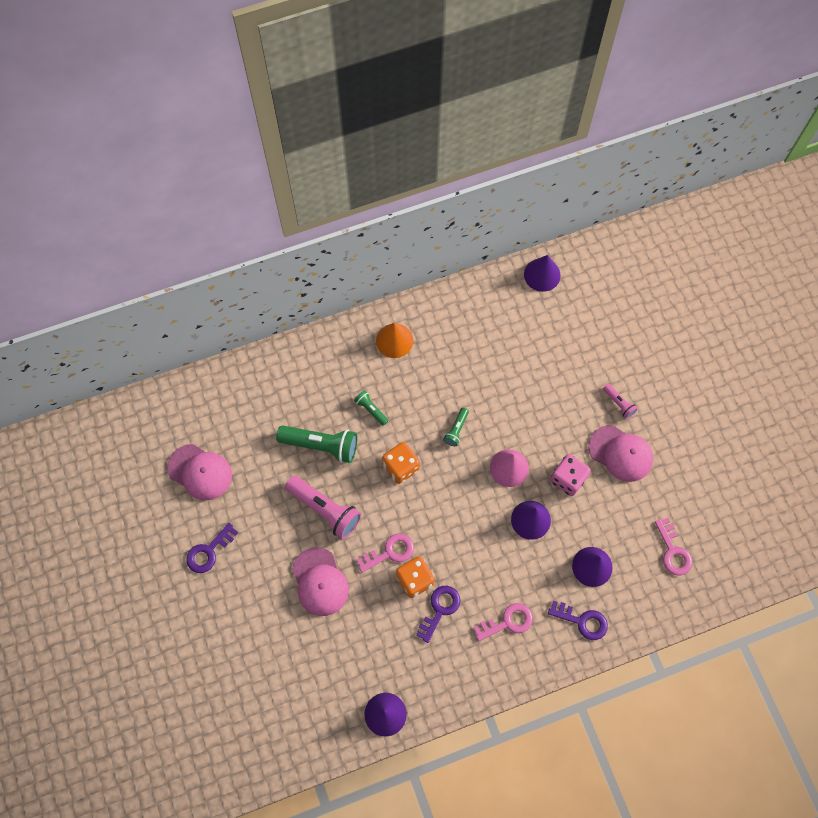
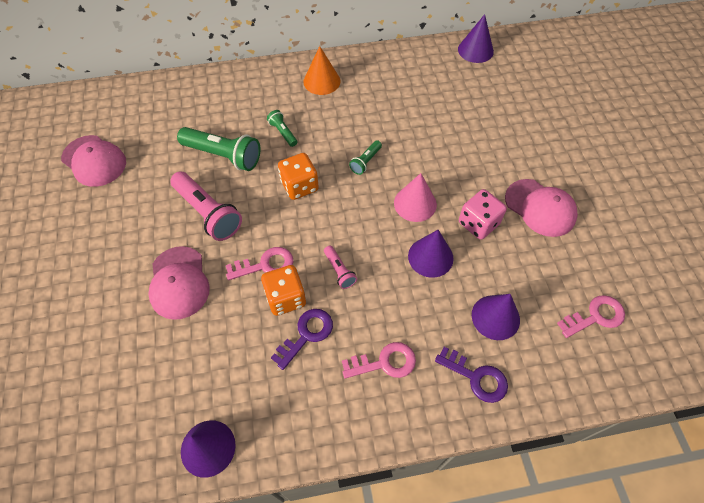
camera: 10 degrees right, 10 degrees down
(209, 551) = (72, 234): purple key -> none
(619, 403) = (542, 163): pink flashlight -> pink flashlight (339, 271)
(673, 551) = (595, 316): pink key -> pink key turned 105 degrees counterclockwise

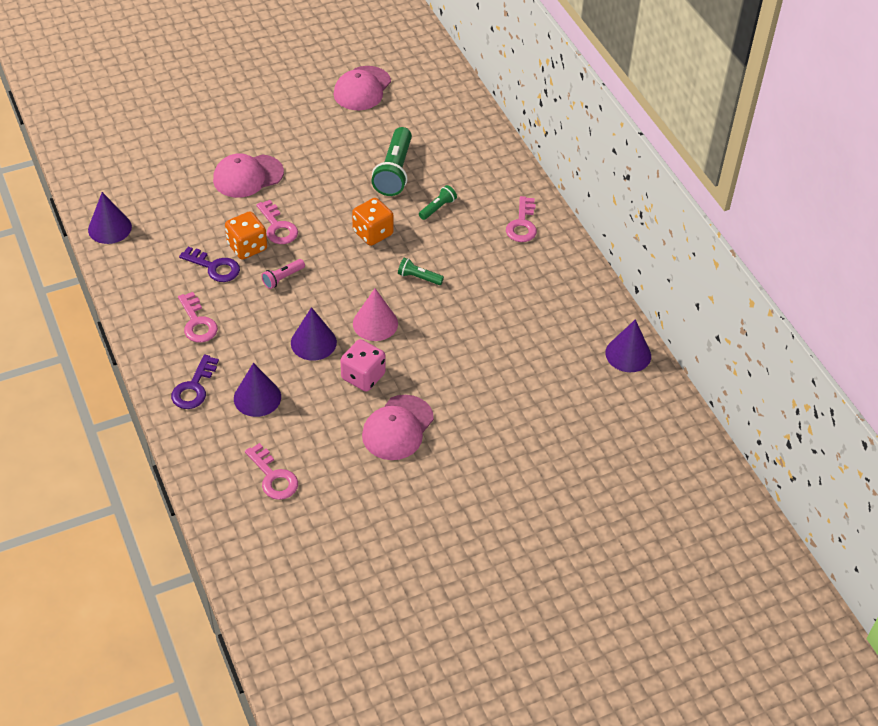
camera: 75 degrees right, 10 degrees down
(208, 213) = (324, 177): pink flashlight -> none
(321, 81) = (522, 224): orange cone -> pink key

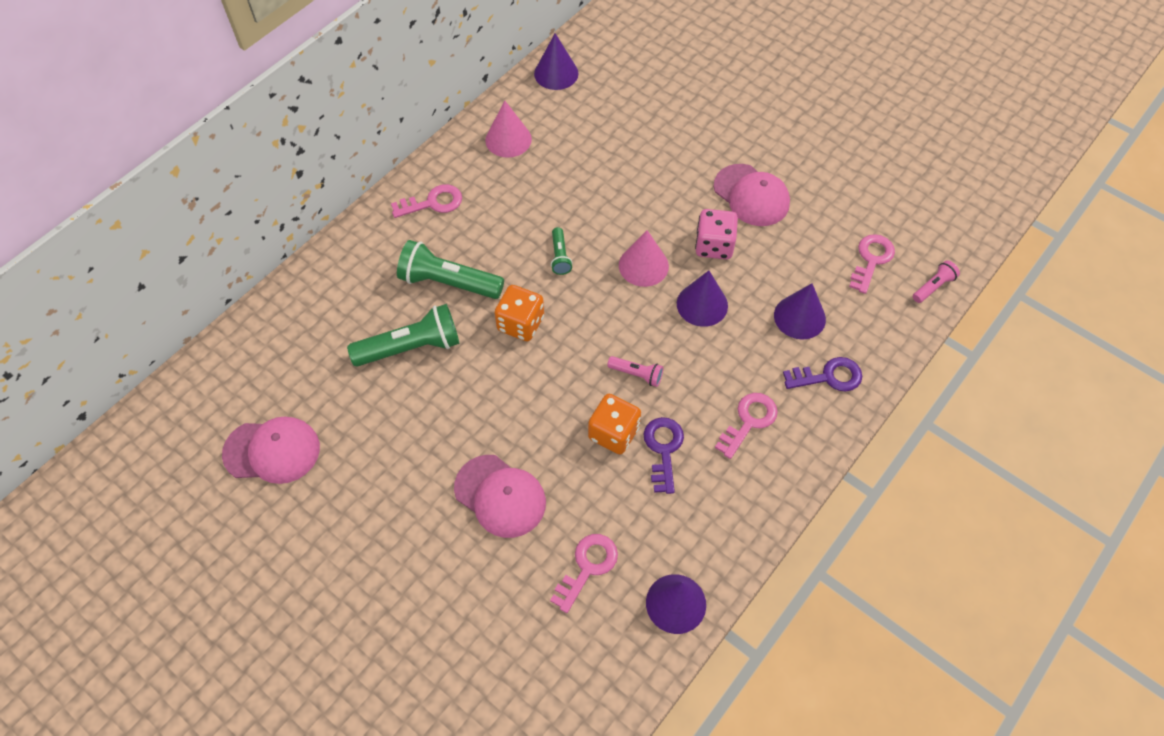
camera: 115 degrees left, 10 degrees up
(216, 506) = (933, 286): none -> pink flashlight
(278, 227) = (565, 419): pink key -> pink key (587, 567)
(397, 428) = (751, 195): pink cap -> pink cap turned 45 degrees clockwise
(437, 208) = (448, 283): green flashlight -> green flashlight, size x1.98
(564, 292) = (508, 139): none -> pink cone

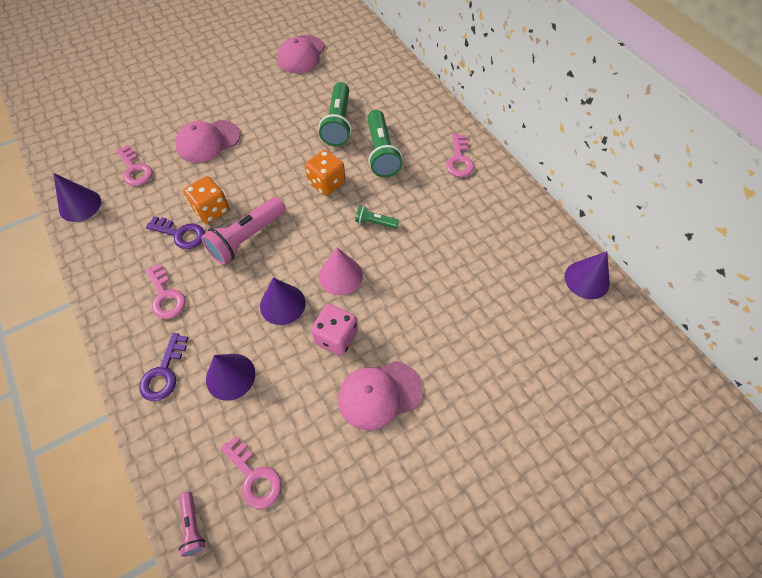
camera: 110 degrees right, 0 degrees up
(448, 283) = (381, 152): green flashlight -> green flashlight turned 135 degrees clockwise
(508, 139) = (511, 222): pink cone -> none
(637, 374) = (247, 238): pink flashlight -> pink flashlight, size x1.98

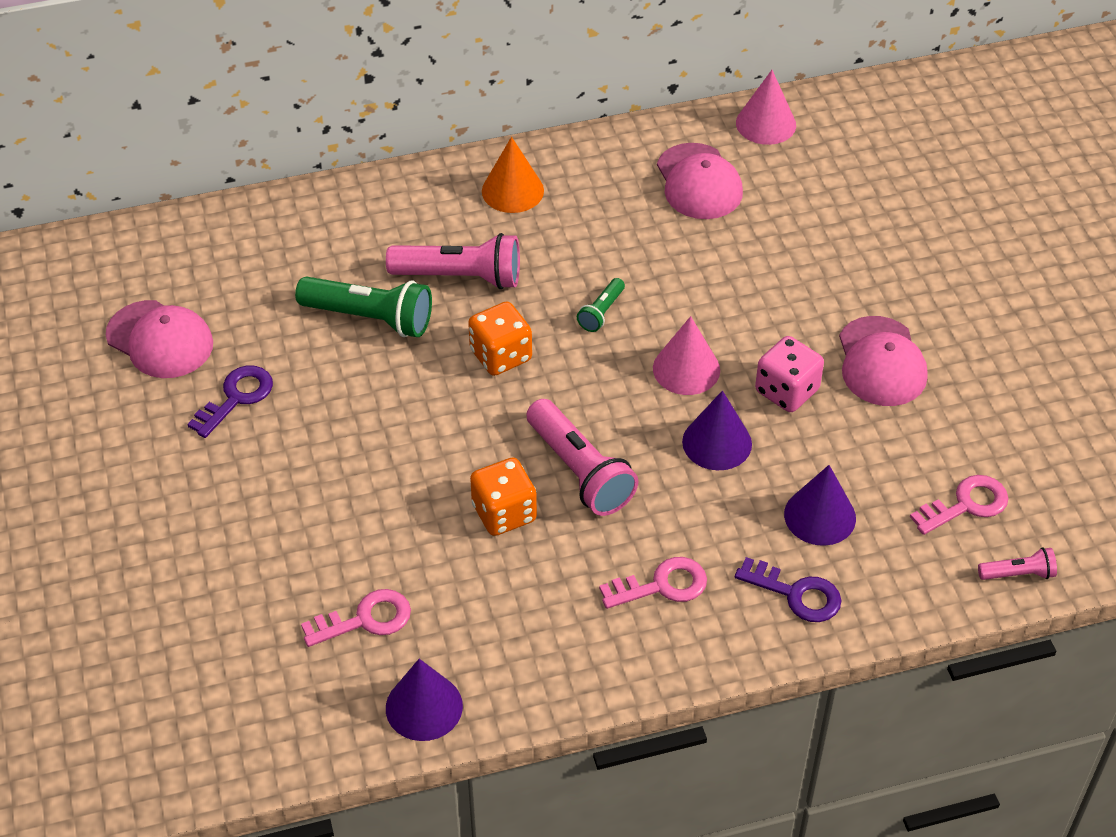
camera: 75 degrees left, 10 degrees down
(181, 234) = (542, 558): purple key -> purple key (236, 397)
(208, 141) = (337, 504): pink cap -> pink cap (699, 182)
(381, 152) = (460, 276): green flashlight -> pink flashlight
(459, 160) = (512, 190): pink key -> orange cone
(586, 279) = (766, 123): purple cone -> pink cone

